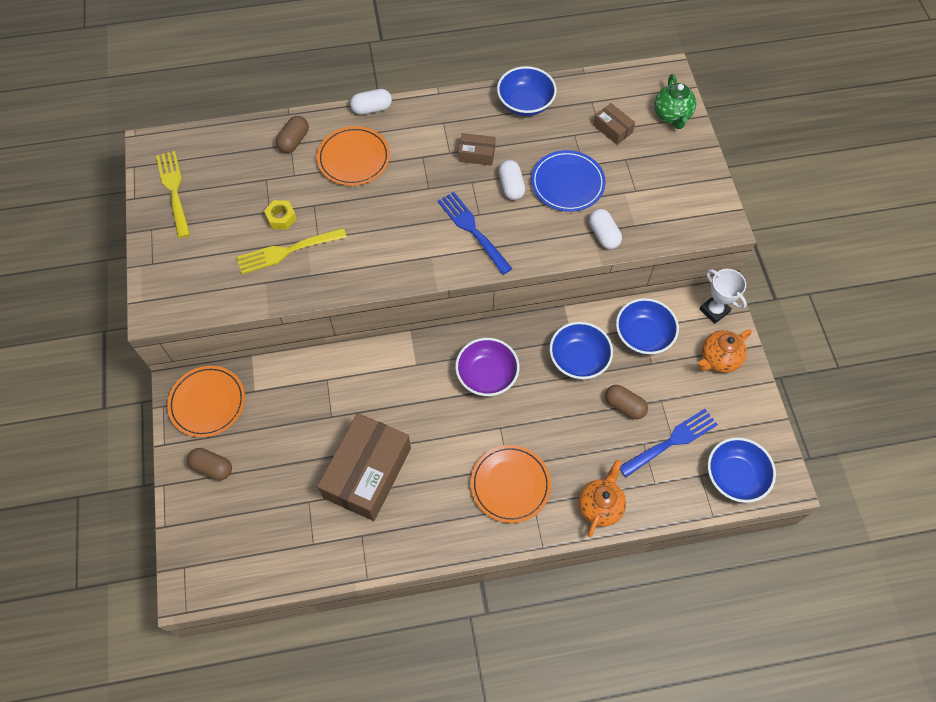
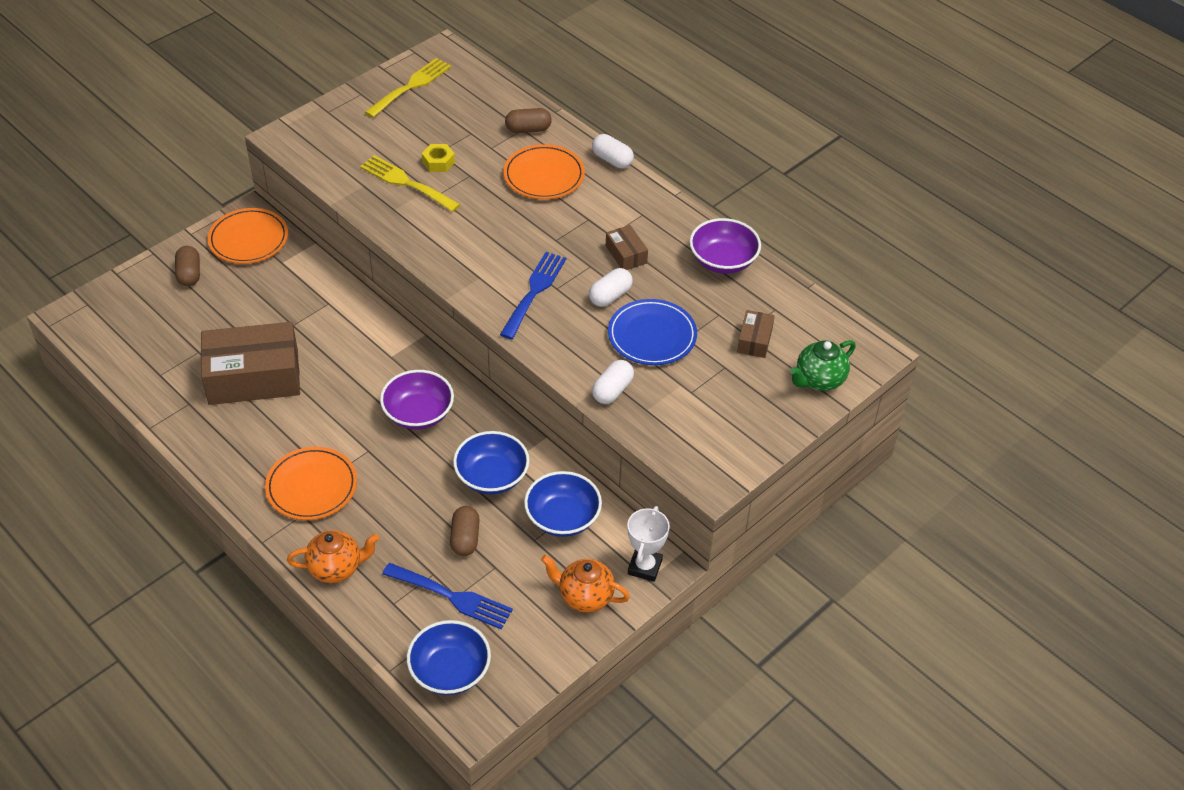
camera: 55 degrees right, 15 degrees down
(525, 103) = (723, 261): blue bowl -> purple bowl

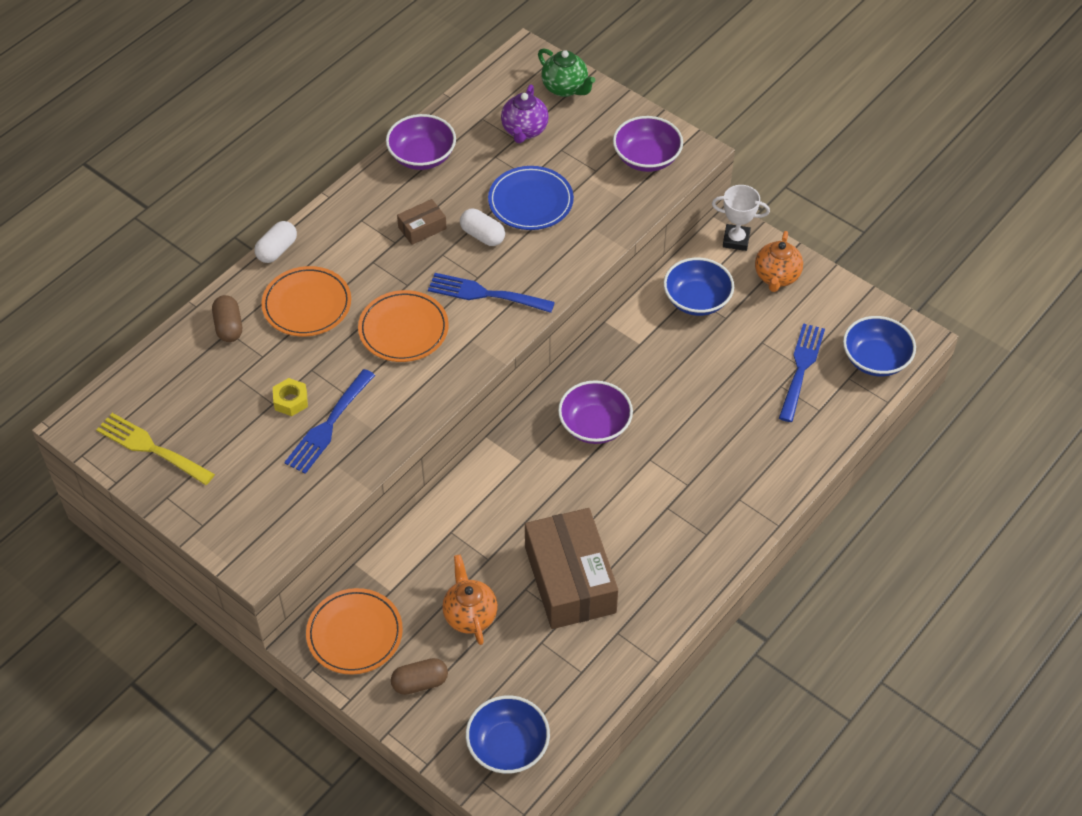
camera: 95 degrees left, 5 degrees up
(312, 486) = (703, 497): orange plate -> orange plate (403, 329)
(336, 568) = (793, 460): orange teapot -> orange teapot (470, 615)
(406, 183) = (328, 425): yellow fork -> blue fork
(465, 538) = (736, 367): brown capsule -> none
(492, 476) = (661, 357): blue bowl -> blue bowl (508, 746)
(612, 390) = (605, 224): white capsule -> none
(706, 437) = (646, 158): none -> purple bowl
(754, 340) = (524, 131): brown box -> purple teapot

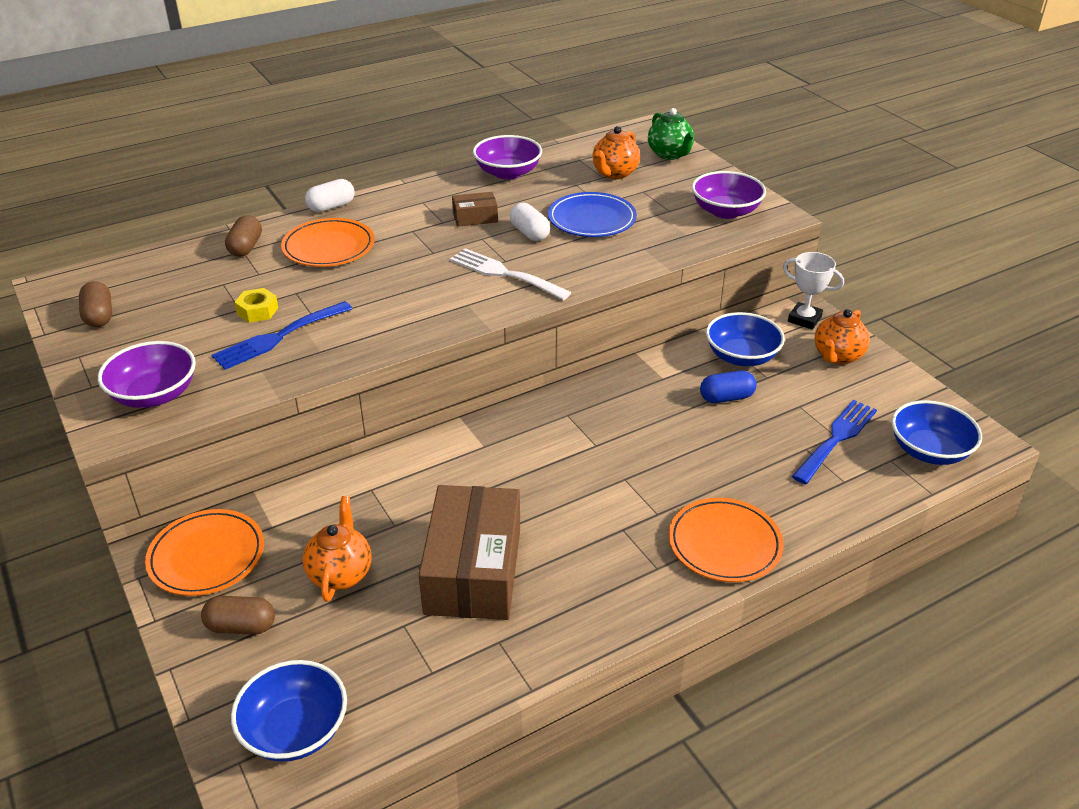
camera: 20 degrees right, 15 degrees down
(151, 448) = (99, 316): yellow fork -> brown capsule
(403, 329) = (406, 282): orange plate -> orange plate (724, 544)
(485, 294) = (504, 274): blue fork -> white fork
(524, 131) = (614, 173): purple teapot -> orange teapot
(594, 425) = (579, 434): purple bowl -> purple bowl (154, 395)
(700, 350) = (726, 397): none -> blue capsule

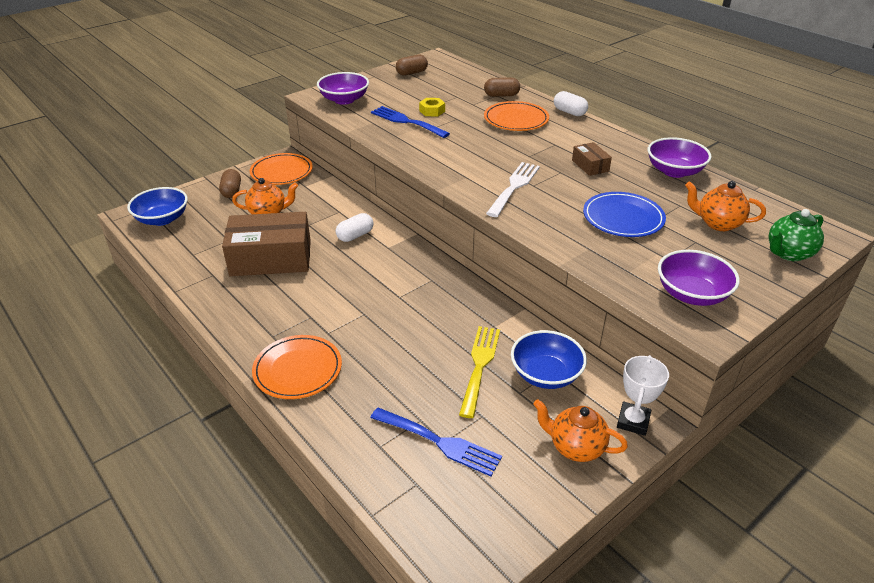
camera: 80 degrees right, 0 degrees up
(529, 233) = (581, 191): white capsule -> white capsule (355, 236)
(726, 397) = (479, 366): blue capsule -> yellow fork
(929, 451) = (437, 518): blue bowl -> none

